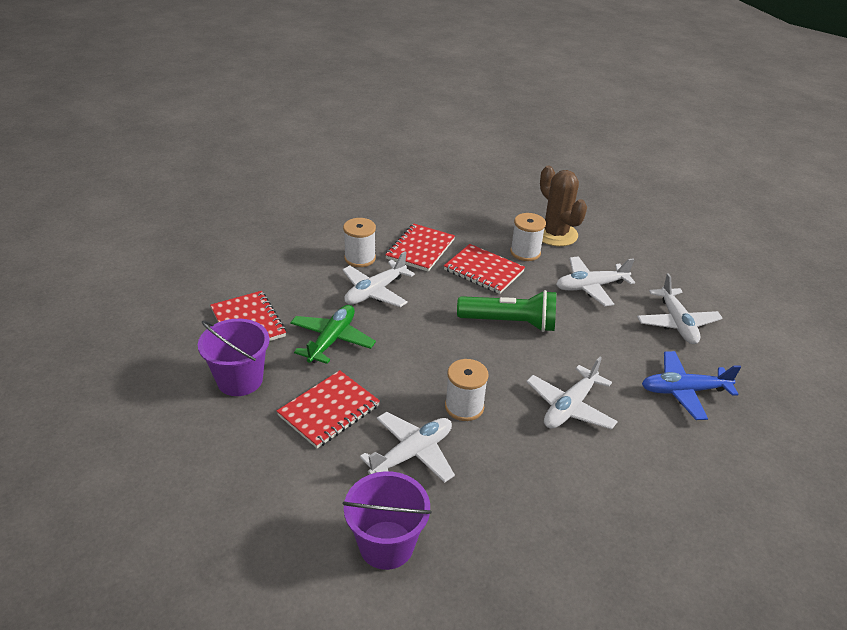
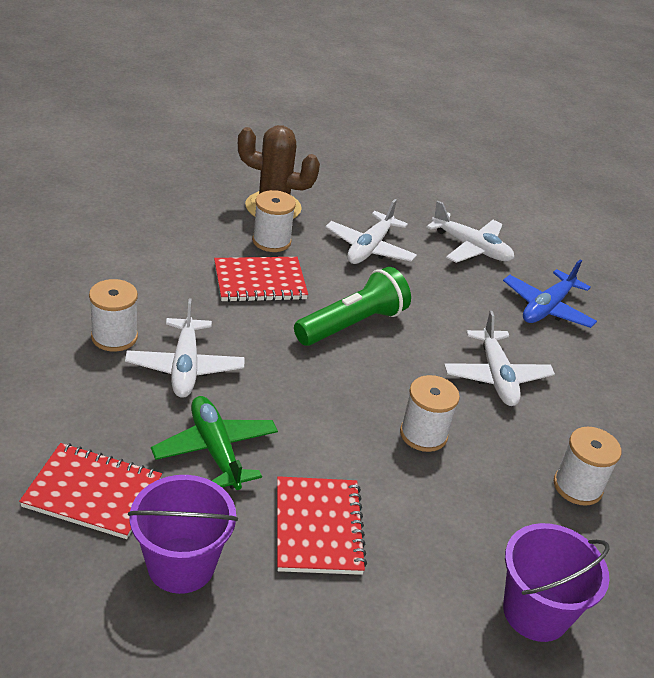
camera: 50 degrees left, 0 degrees up
(412, 454) = (444, 512): white plane -> none
(420, 249) = (166, 291): red notebook -> none
(528, 505) = (577, 486): none -> white spool

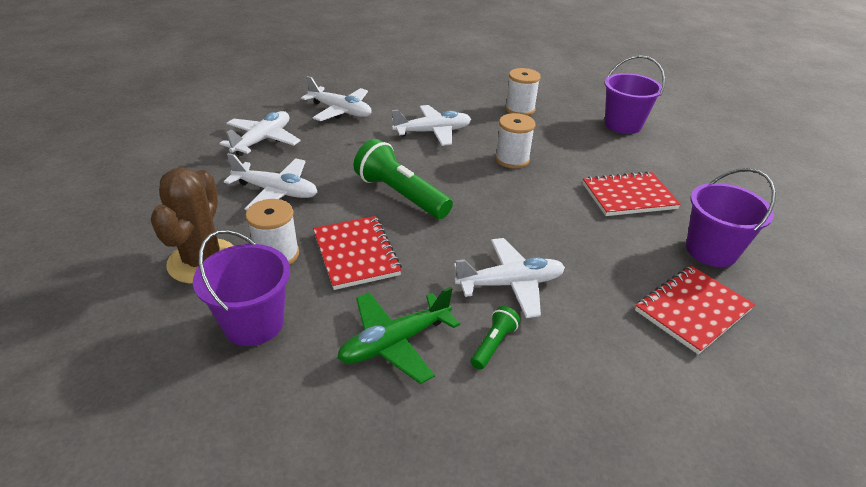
camera: 95 degrees left, 0 degrees up
(93, 493) = (692, 310): red notebook -> red notebook turned 45 degrees clockwise
(114, 337) = (493, 344): white spool -> green flashlight
(191, 225) = (254, 323): none -> purple bucket
(216, 450) = (596, 250): green plane -> green plane (395, 342)
(547, 308) = (340, 111): blue plane -> white plane

